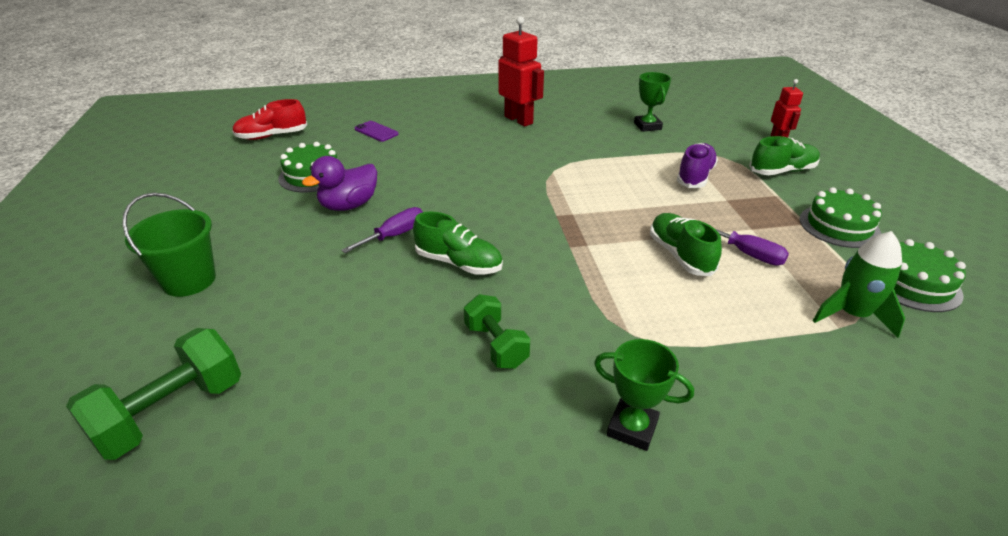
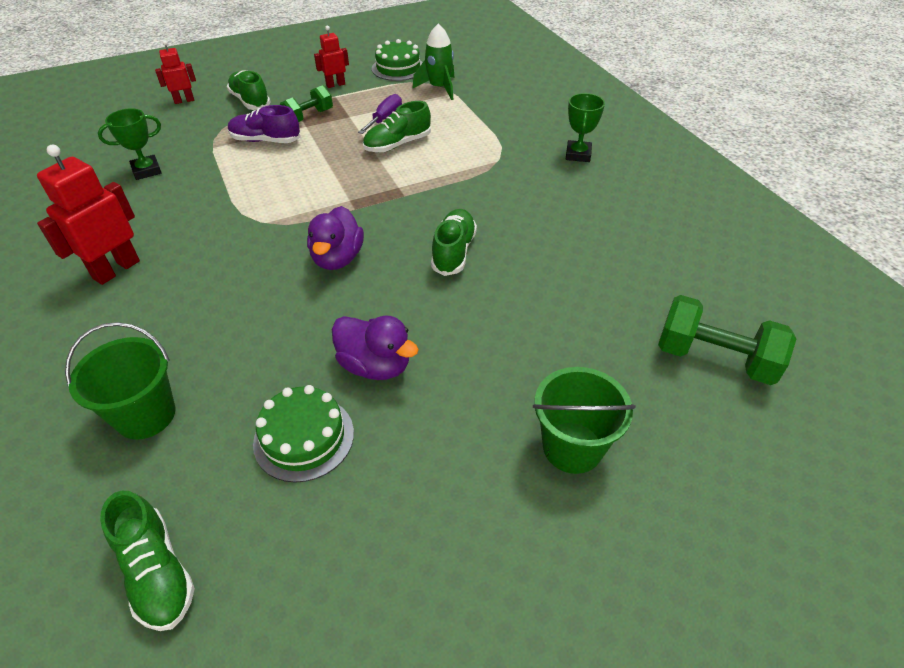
camera: 105 degrees left, 10 degrees up
(272, 136) = (157, 572): red shoe -> green shoe
(376, 131) = (146, 415): purple phone -> green bucket
(394, 235) = (425, 306): purple screwdriver -> none
(484, 200) = (337, 258): none -> purple duck
(496, 345) = (543, 213): green dumbbell -> green dumbbell (309, 117)
(839, 226) = (335, 85): green cake -> red robot

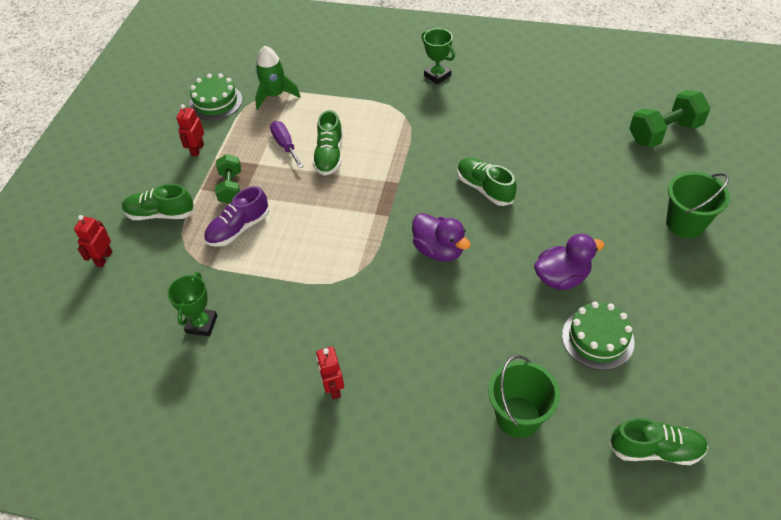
camera: 50 degrees left, 5 degrees up
(116, 269) = (333, 388): red robot -> red robot, size x0.58

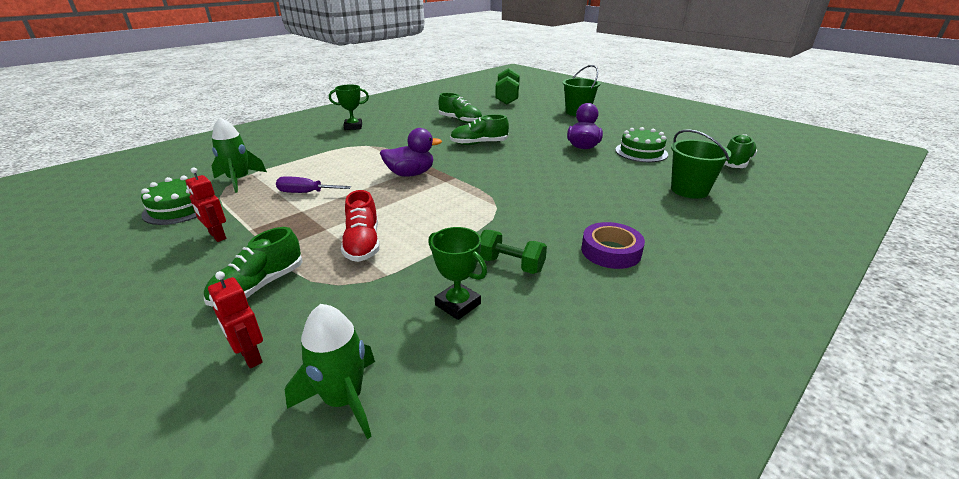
camera: 60 degrees left, 20 degrees down
(95, 320) = (344, 400): none -> green rocket
(231, 187) = (304, 232): green dumbbell -> green dumbbell (510, 265)
(238, 228) = (363, 244): purple shoe -> red shoe
(329, 155) = (354, 179): green shoe -> green shoe (460, 120)
(333, 388) = (611, 251): red robot -> purple tape
(438, 250) = (513, 171): purple duck -> purple duck (410, 174)

